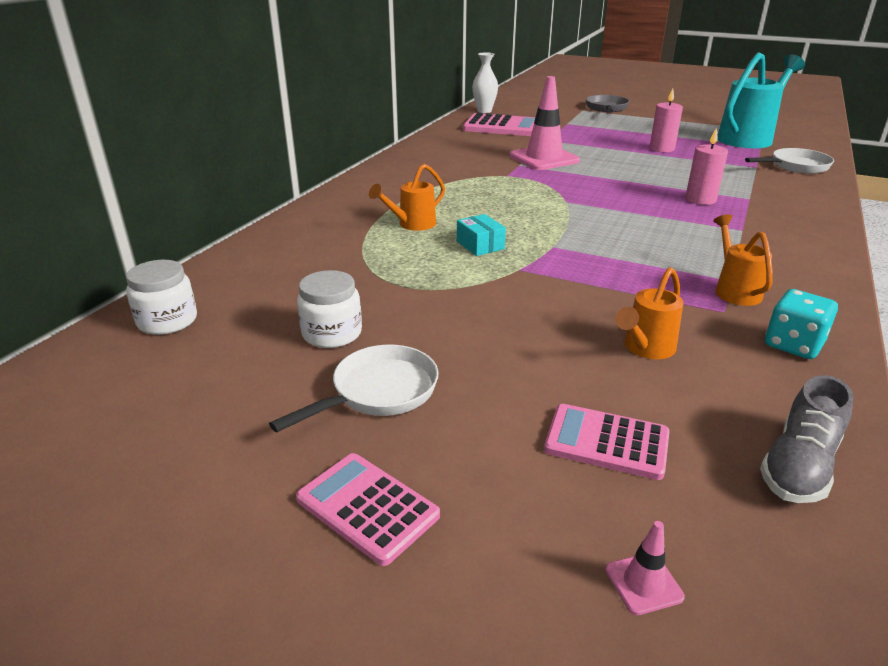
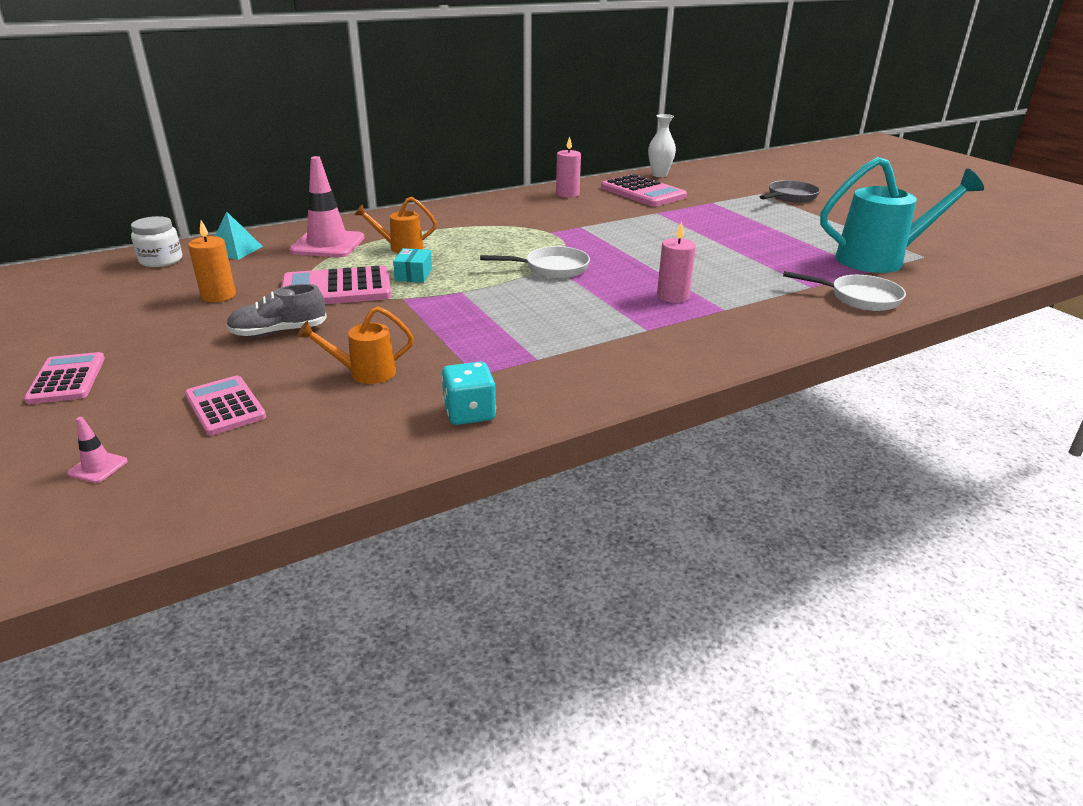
camera: 35 degrees right, 0 degrees up
(238, 280) = (234, 250): none -> turquoise pyramid
(332, 333) = (218, 295): white jar -> orange candle
(378, 392) = (177, 333): white pan -> white pan (551, 268)
(440, 282) = (336, 289): none -> pink calculator
(544, 158) = (614, 227): pink traffic cone -> pink traffic cone (328, 244)
(662, 149) = (751, 246): pink candle -> pink candle (567, 194)
(734, 290) = (521, 366): orange watering can -> none
(799, 466) = (293, 468): grey shoe -> grey shoe (279, 332)

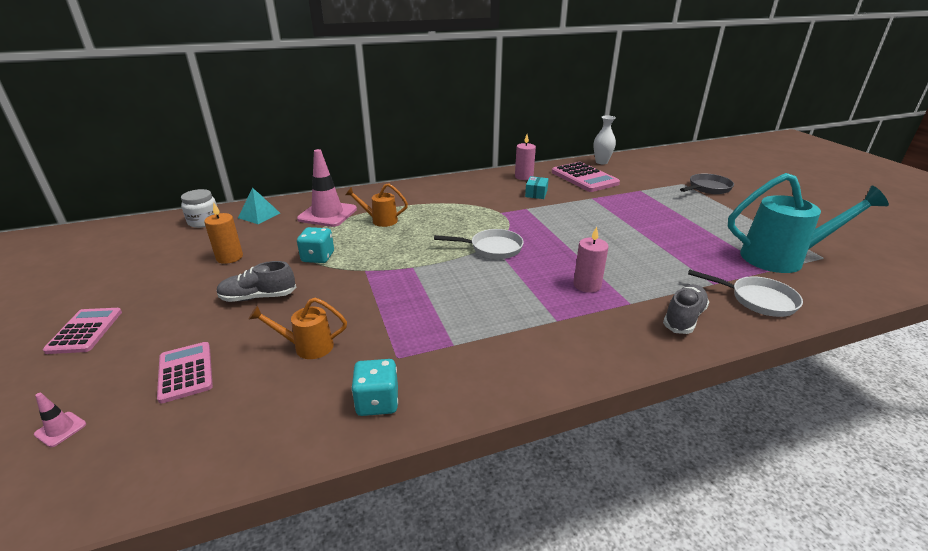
camera: 10 degrees right, 0 degrees up
(336, 289) = (318, 257): pink calculator -> turquoise dice
(413, 275) = (381, 247): turquoise box -> turquoise box (536, 193)
(784, 318) = (683, 318): none -> grey shoe

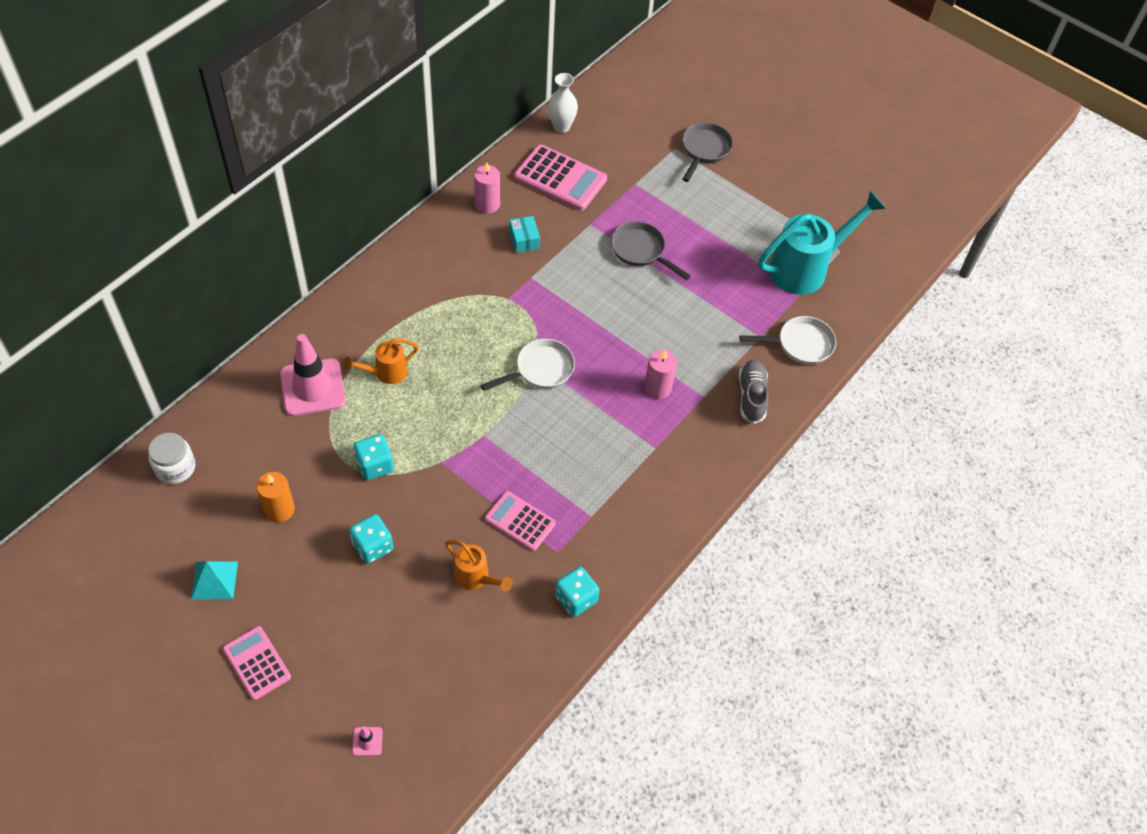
camera: 35 degrees left, 25 degrees up
(185, 372) = (402, 651): pink calculator -> pink calculator (520, 521)
(258, 297) = (372, 546): grey shoe -> turquoise dice
(259, 215) = (230, 426): turquoise pyramid -> turquoise pyramid (214, 580)
(307, 347) = (475, 578): orange watering can -> orange watering can turned 105 degrees counterclockwise
(624, 216) = (641, 251): none -> grey pan

